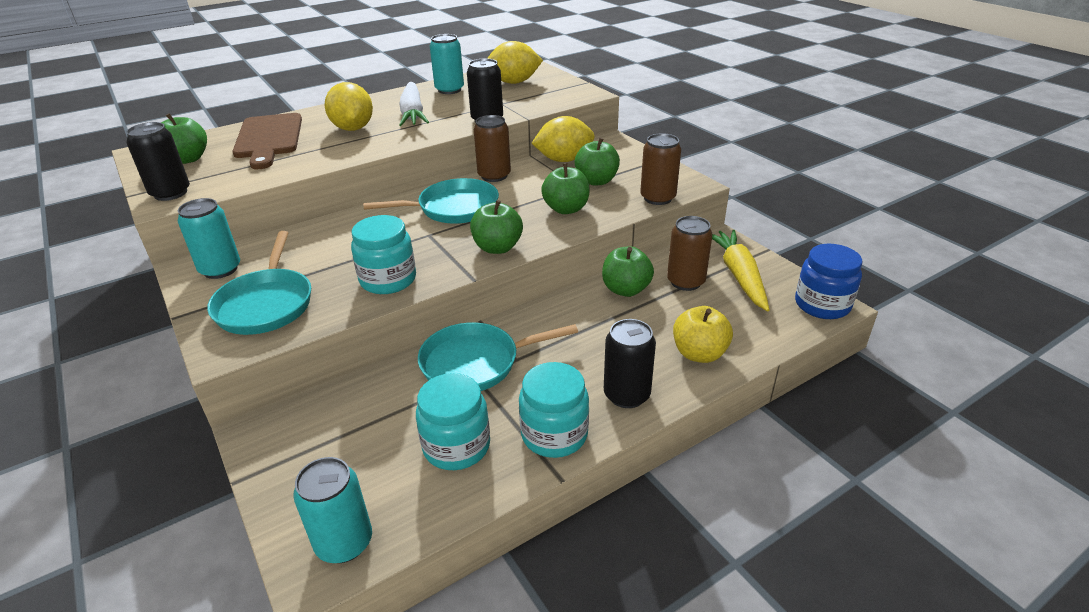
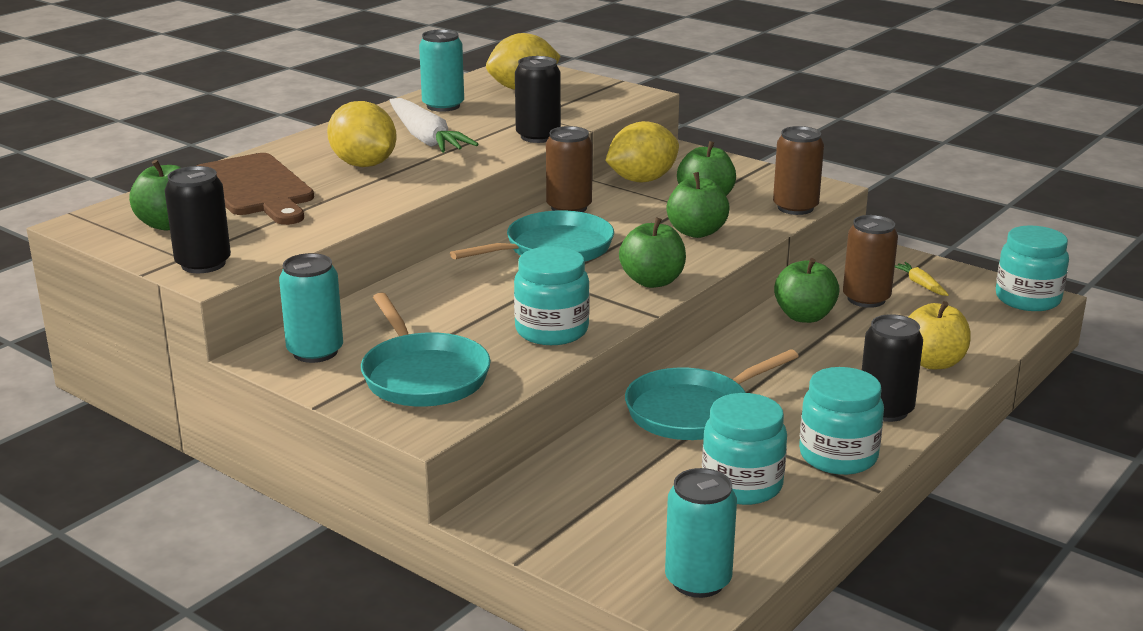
camera: 20 degrees left, 10 degrees down
(739, 275) = (920, 284): yellow carrot -> yellow carrot, size x0.46
(822, 305) = (1027, 299): blue jar -> turquoise jar

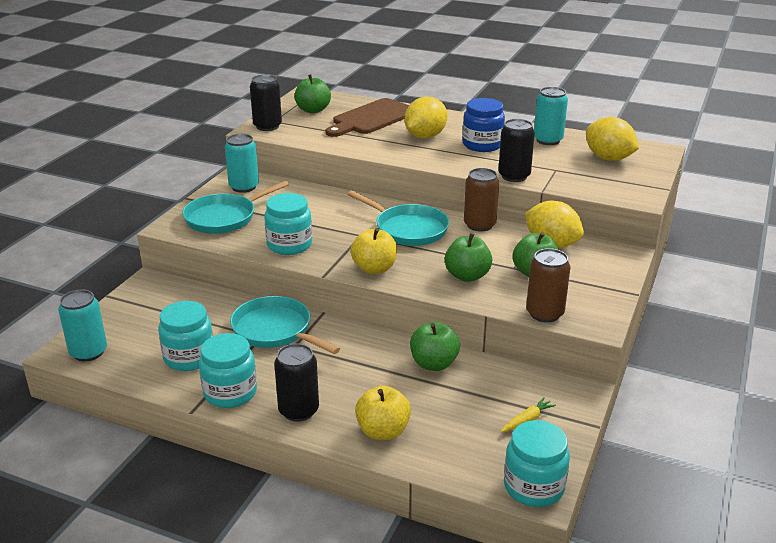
camera: 75 degrees right, 5 degrees up
(426, 138) = (482, 145): white carrot -> blue jar
(652, 281) = (374, 268): green apple -> yellow apple
(866, 299) = (481, 392): brown can -> none

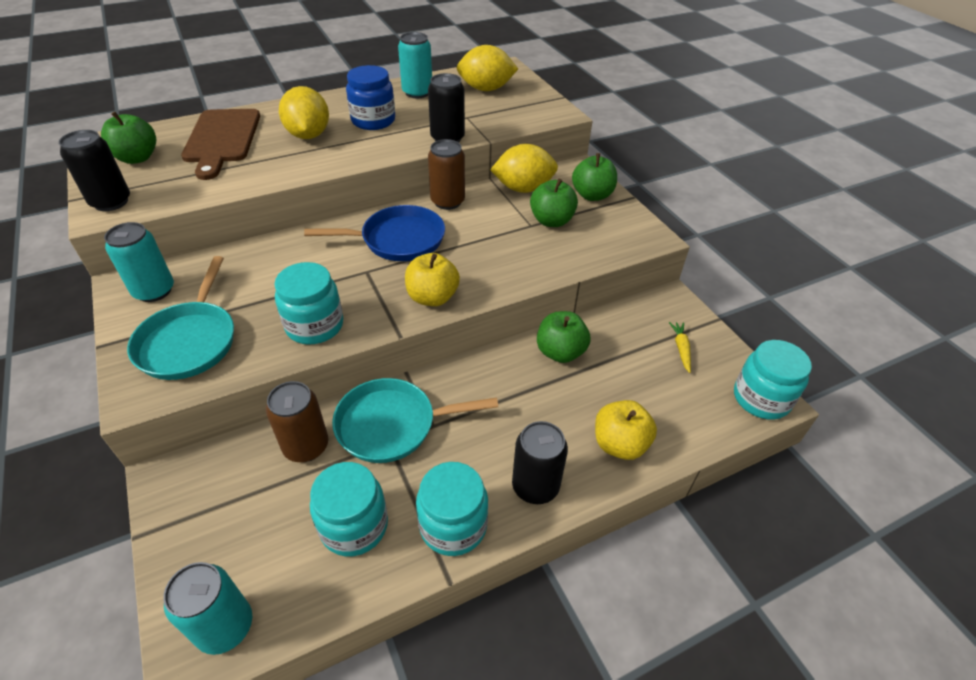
camera: 50 degrees left, 15 degrees up
(408, 229) = (398, 240): turquoise pan -> blue pan
(467, 276) = (512, 255): green apple -> green apple (592, 195)
(544, 313) = (611, 251): brown can -> brown can (306, 446)

